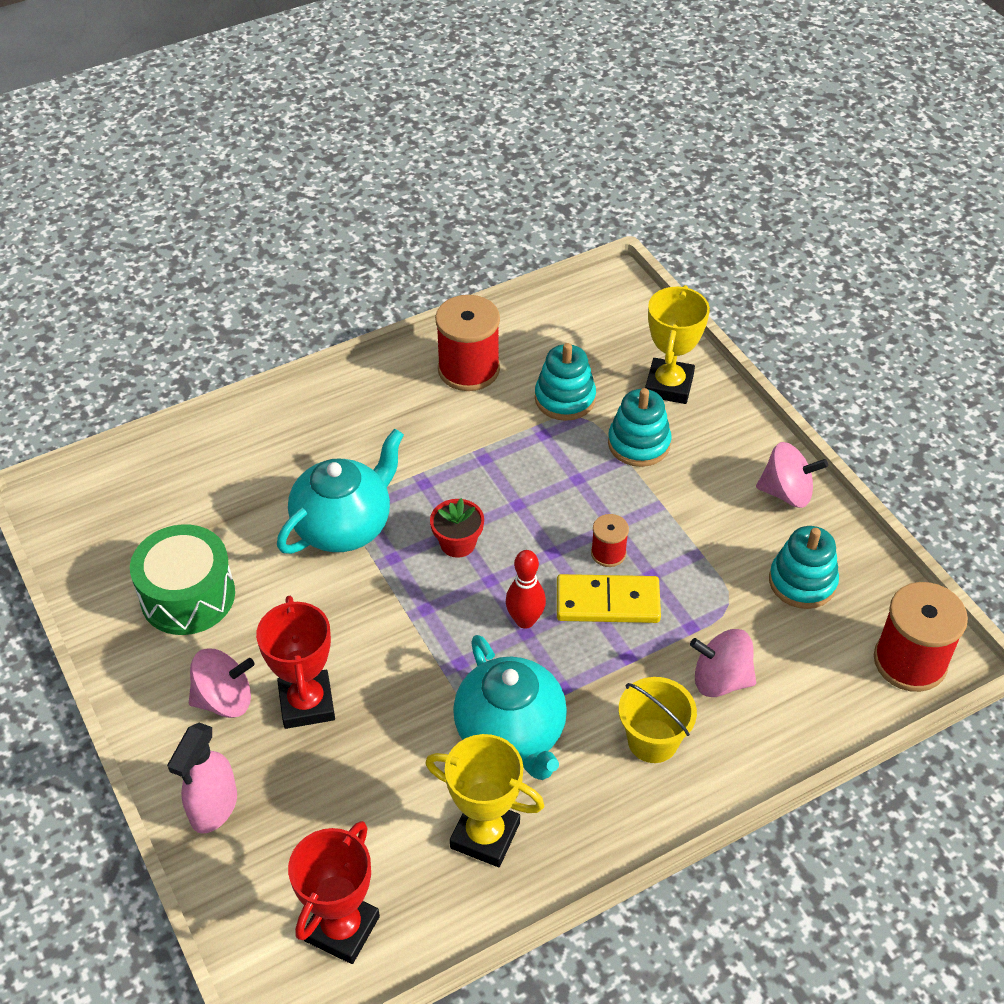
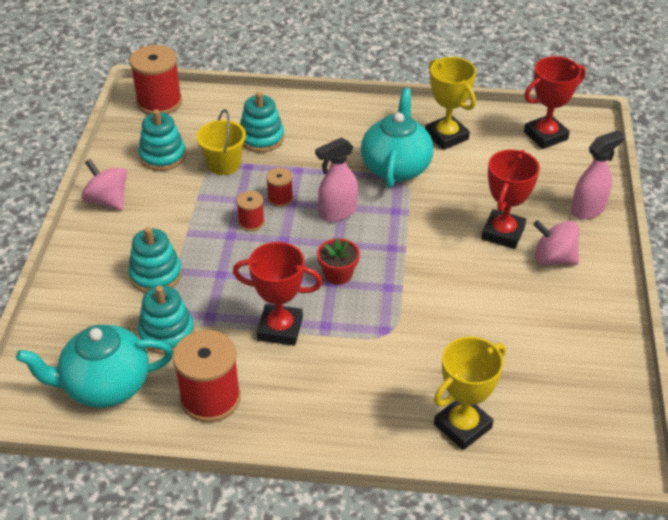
camera: 145 degrees left, 5 degrees down
(188, 596) = (547, 332): green drum -> none
(344, 526) = (405, 324): turquoise teapot -> turquoise teapot (105, 385)
(465, 457) = (280, 329): none -> red trophy
(525, 620) = (337, 213): red bowling pin -> pink spray bottle
(607, 602) = (280, 198): yellow domino -> red spool
(652, 741) = (325, 132): yellow bucket -> yellow bucket (224, 164)
(669, 386) = (86, 303): yellow trophy -> yellow trophy (462, 426)
(720, 680) = (261, 138): pink spinning top -> turquoise stacking toy

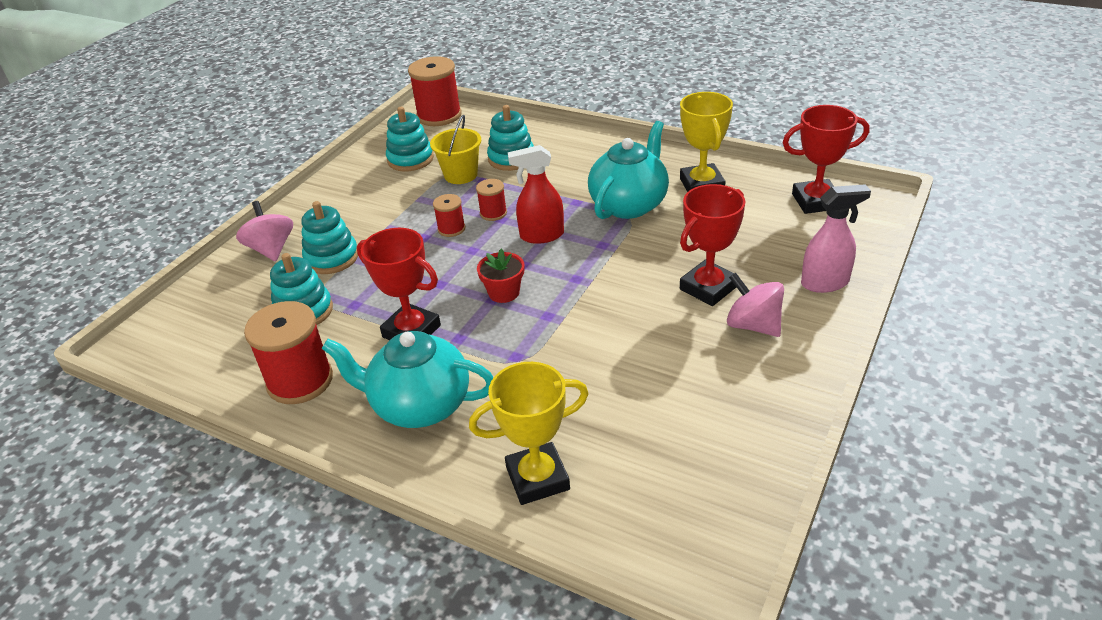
camera: 25 degrees right, 5 degrees down
(105, 385) = (216, 345): turquoise teapot -> turquoise teapot (419, 405)
(107, 200) = (336, 187): pink spinning top -> pink spinning top (271, 249)
(337, 213) = (541, 235): pink spray bottle -> red spray bottle

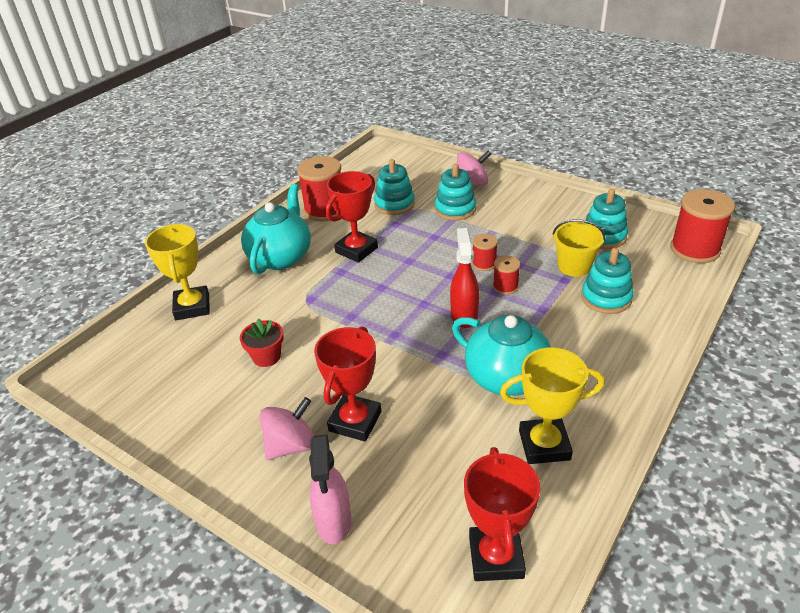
camera: 95 degrees right, 0 degrees up
(504, 292) = (387, 293): red flower pot -> red flower pot (266, 357)
(708, 288) = (355, 421): red trophy -> red trophy turned 60 degrees clockwise

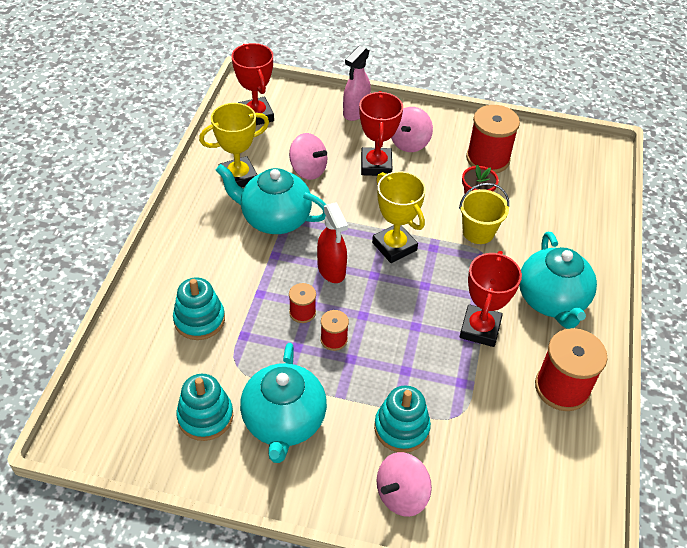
camera: 155 degrees right, 10 degrees up
(192, 307) = (580, 226): yellow trophy -> yellow trophy (394, 246)
(334, 521) = (355, 112): pink spray bottle -> pink spray bottle turned 120 degrees counterclockwise
(394, 204) = (483, 420): turquoise stacking toy -> none
(446, 435) = (308, 170): none -> pink spinning top
(542, 225) = (283, 422): none -> turquoise teapot
(574, 266) = (235, 357): yellow bucket -> yellow bucket (478, 232)
(695, 249) = (97, 417): red spool -> red spool (487, 159)

